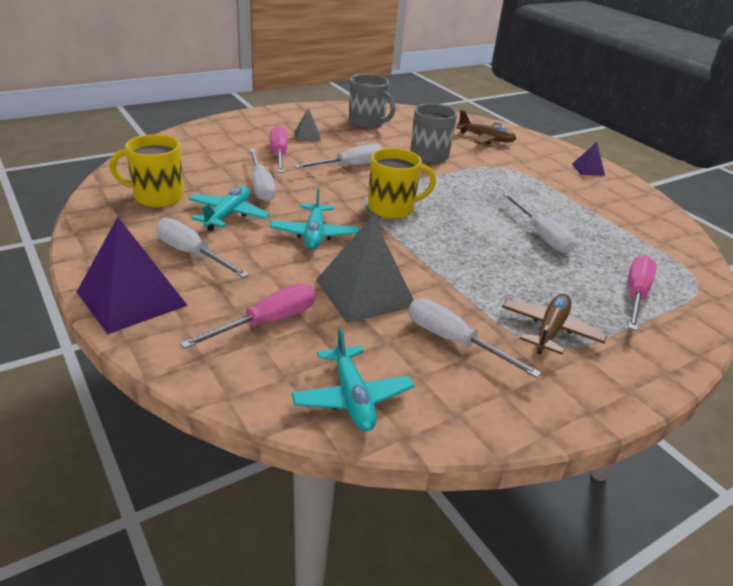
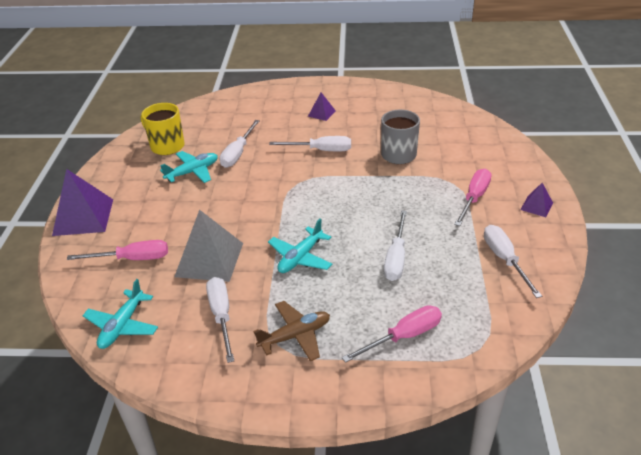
camera: 40 degrees right, 5 degrees up
(192, 254) = (142, 196): white screwdriver -> white screwdriver (504, 259)
(279, 155) = (281, 127): pink screwdriver -> pink screwdriver (474, 198)
(307, 136) = (321, 113): grey pyramid -> purple pyramid
(314, 234) = (229, 203): turquoise plane -> turquoise plane (300, 257)
(367, 122) = (386, 109): grey mug -> none
(392, 209) = (307, 198): yellow mug -> none
(486, 138) = (475, 148): brown plane -> none

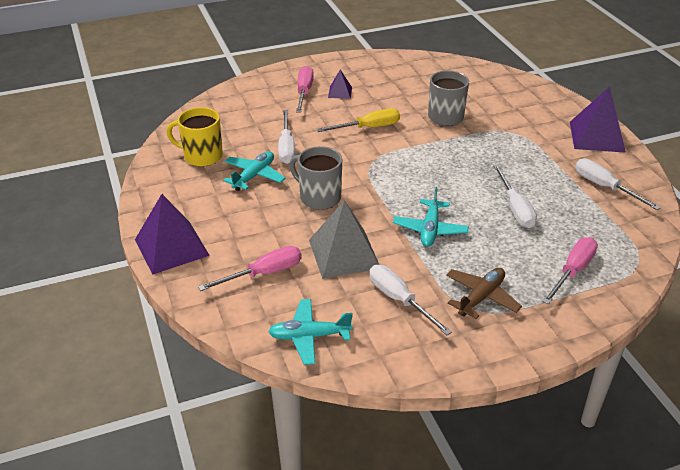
camera: 25 degrees left, 0 degrees up
(122, 325) = (309, 336): turquoise plane -> turquoise plane turned 90 degrees clockwise
(229, 204) = (319, 197): none -> grey mug
(321, 150) = (368, 128): white screwdriver -> yellow screwdriver
(474, 198) = (541, 141): pink screwdriver -> pink screwdriver (304, 92)
(536, 206) = (597, 136): purple pyramid -> purple pyramid, size x2.03

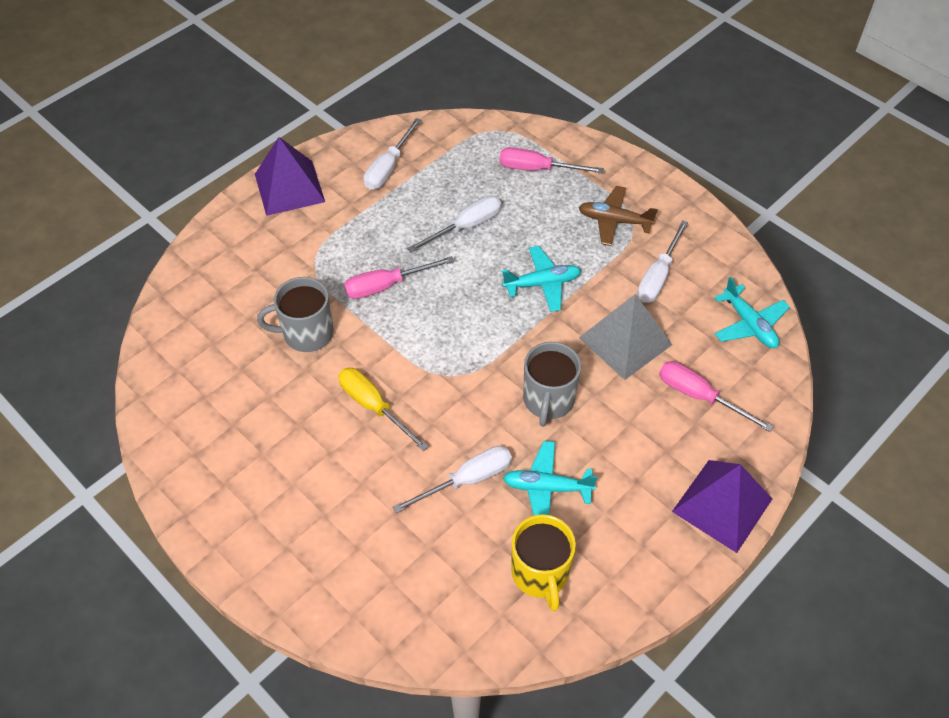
camera: 115 degrees left, 15 degrees up
(304, 92) = (313, 524): pink screwdriver -> pink screwdriver (386, 285)
(340, 92) = (294, 476): purple pyramid -> none

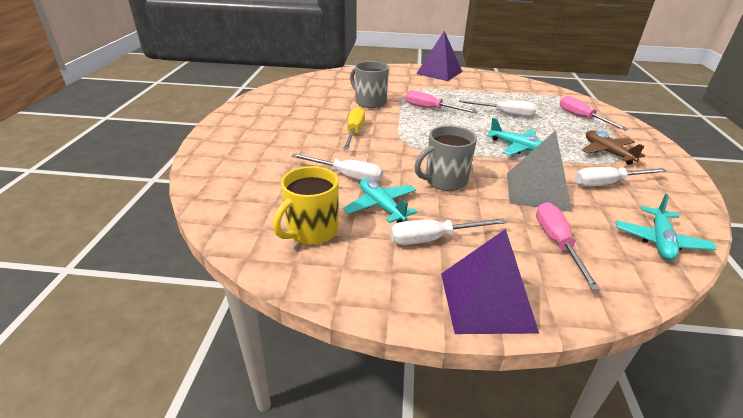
camera: 50 degrees right, 20 degrees down
(388, 167) = (495, 86): white screwdriver -> white screwdriver (433, 239)

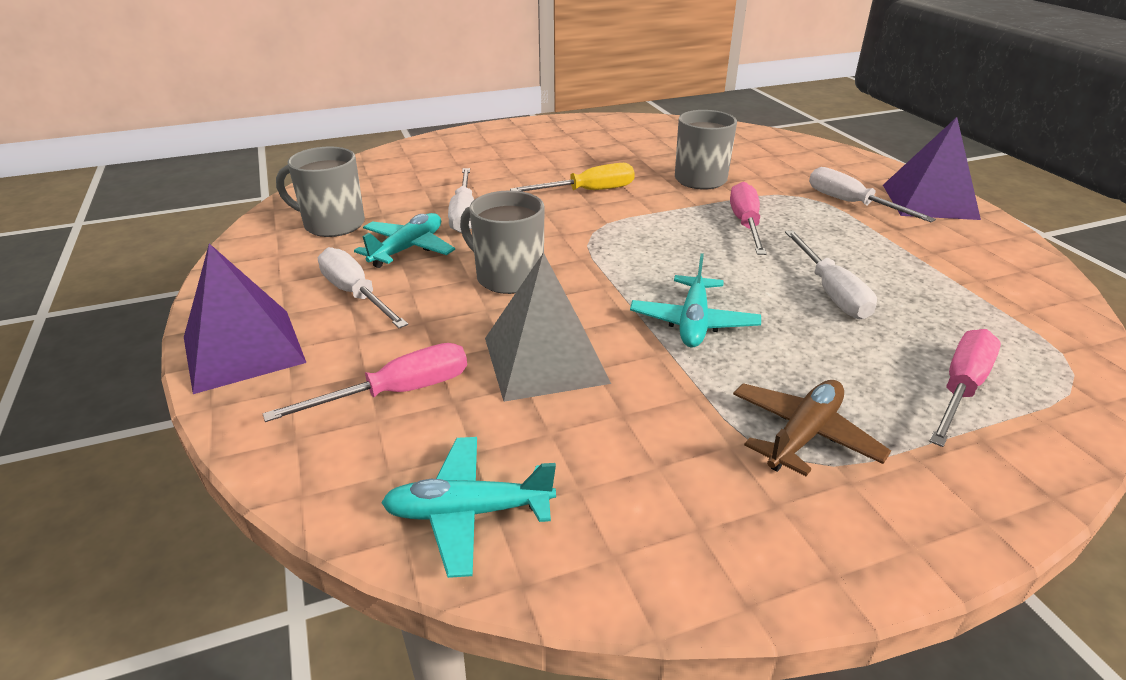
camera: 65 degrees right, 0 degrees up
(311, 231) = (333, 224): yellow mug -> grey mug
(607, 183) = (648, 439): white screwdriver -> white screwdriver (851, 203)

